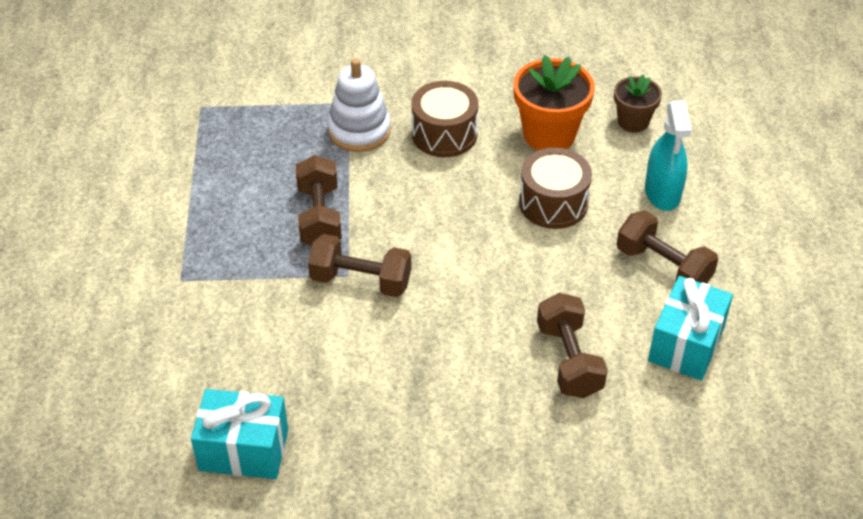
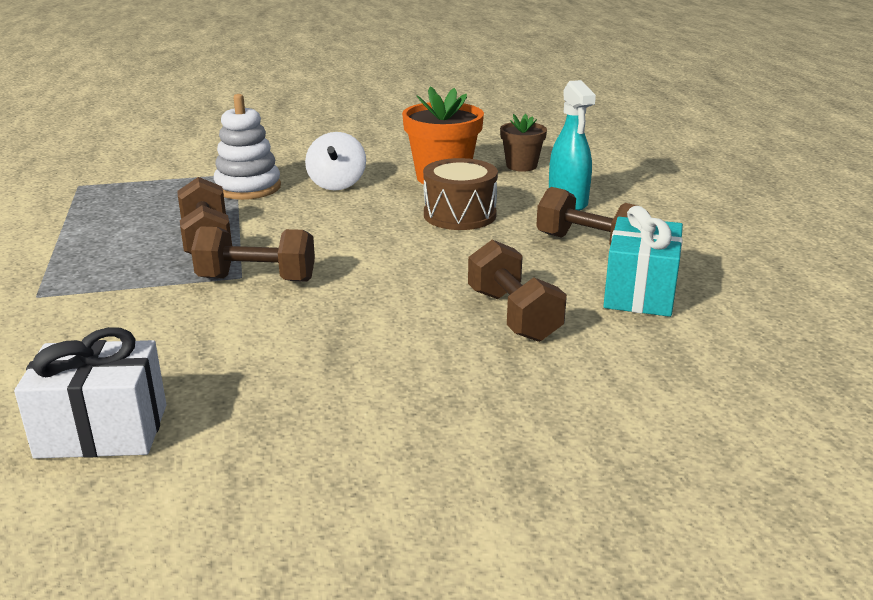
camera: 10 degrees left, 20 degrees down
(244, 450) = (102, 431): turquoise gift -> white gift
(444, 134) = (337, 184): brown drum -> white spinning top

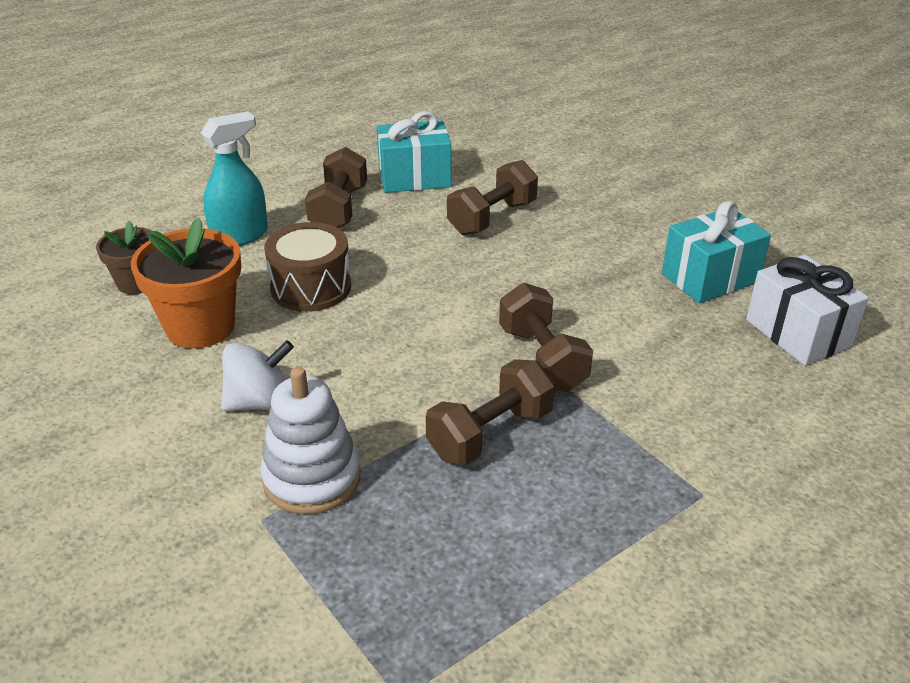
camera: 115 degrees left, 10 degrees up
(260, 415) = (710, 278): none -> turquoise gift

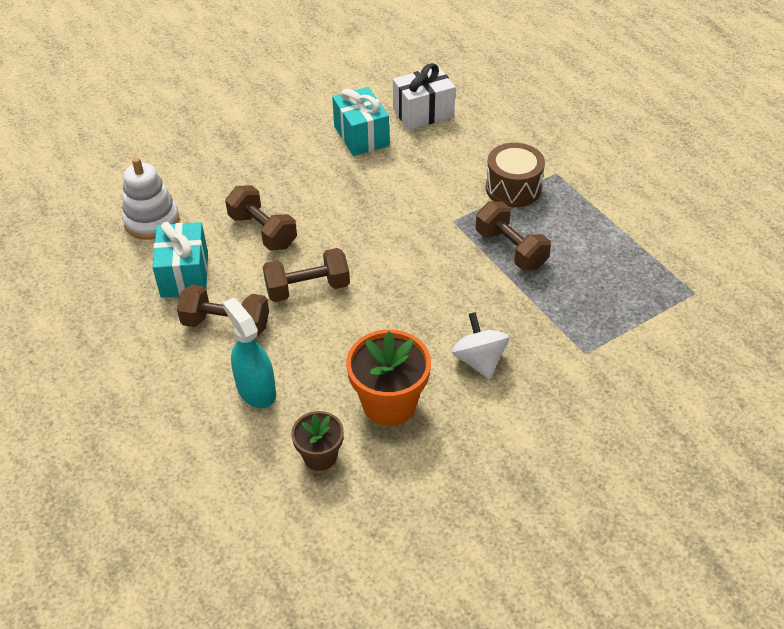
camera: 85 degrees left, 10 degrees up
(311, 287) = (343, 338): brown drum -> brown drum (513, 188)
(312, 478) = (550, 330): white stacking toy -> white stacking toy (152, 221)
(542, 359) = (440, 221): brown dumbbell -> brown dumbbell (307, 288)

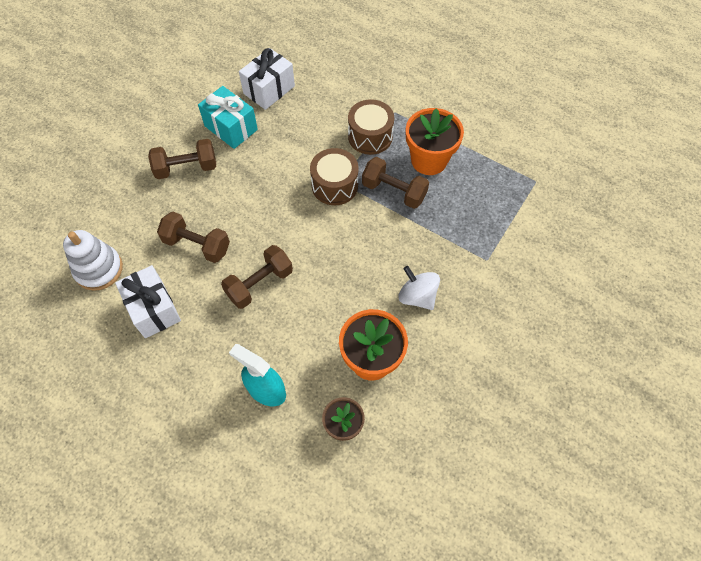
camera: 25 degrees left, 15 degrees up
(184, 274) = (153, 309): turquoise gift -> white gift
(226, 324) = (212, 341): brown dumbbell -> brown dumbbell (186, 168)
(445, 223) = (334, 185): none -> brown drum
(570, 231) = (429, 160): none -> orange flower pot

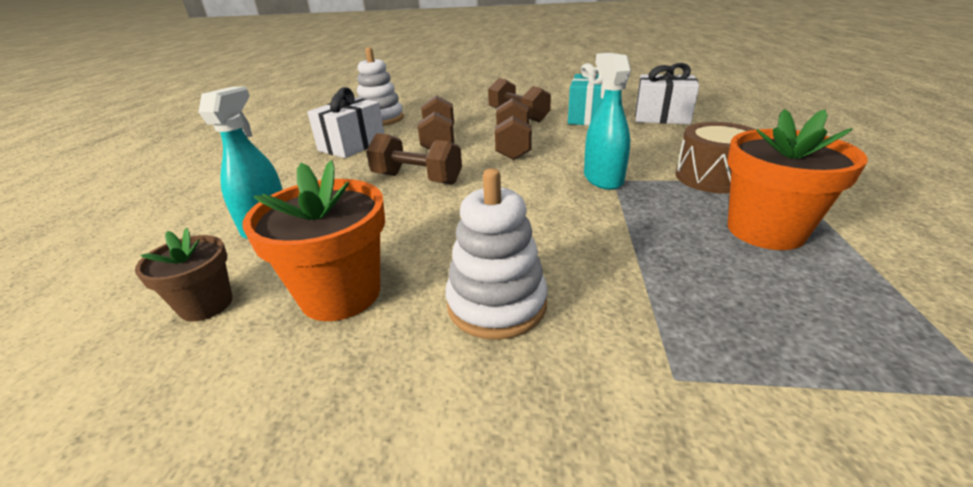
camera: 65 degrees right, 30 degrees down
(334, 185) = (603, 178): brown drum -> turquoise spray bottle
(394, 191) = (660, 219): brown dumbbell -> brown dumbbell (513, 146)
(417, 296) = (496, 304): white spinning top -> white stacking toy

